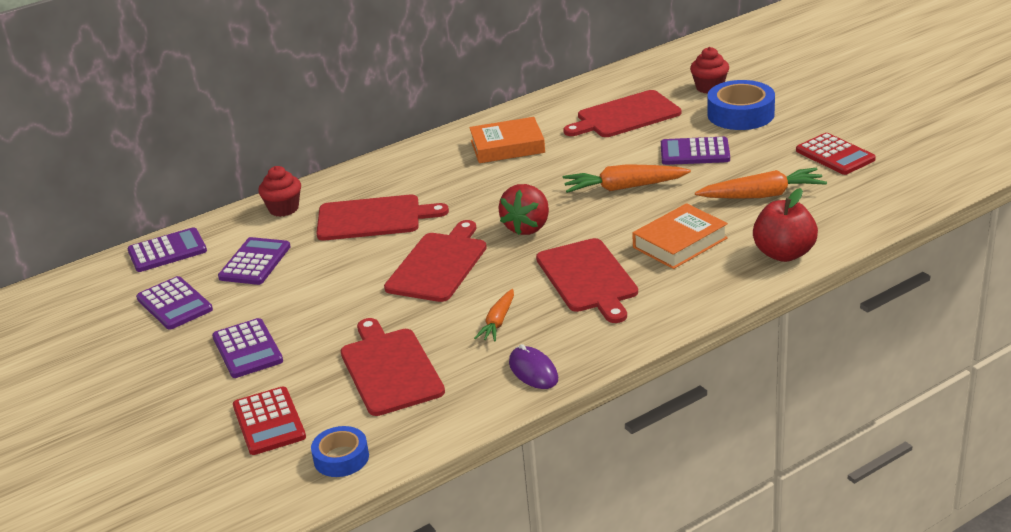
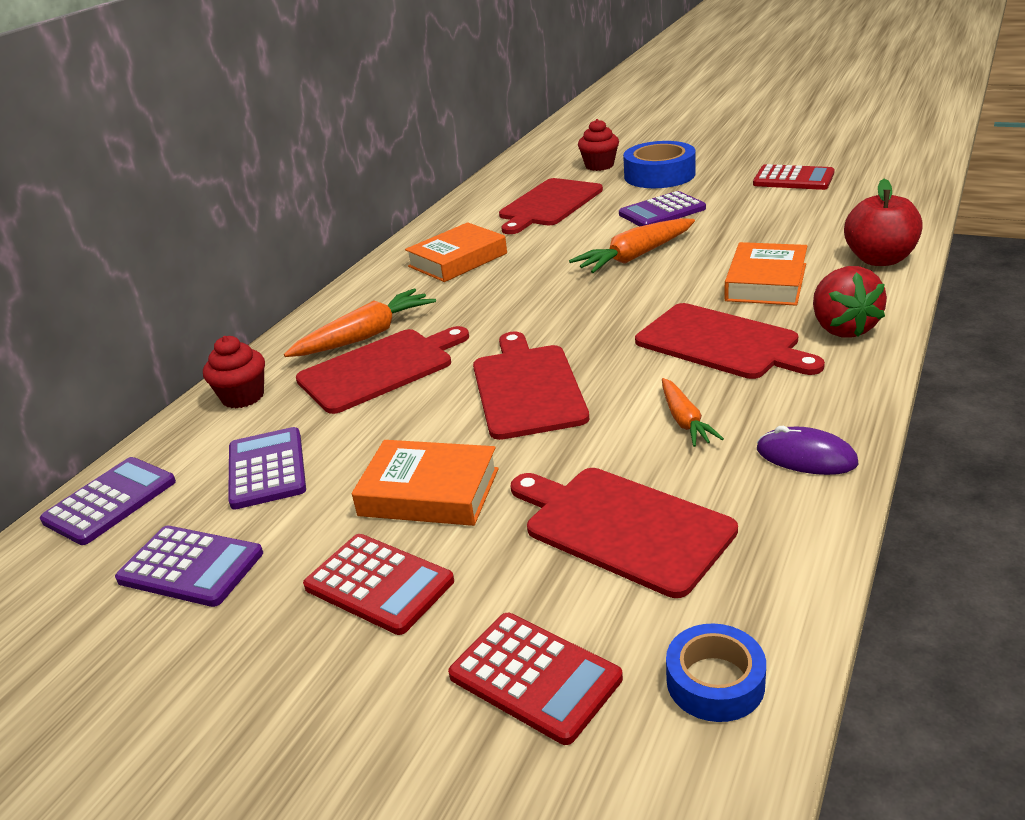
camera: 30 degrees left, 0 degrees up
(247, 349) = (379, 584): purple calculator -> red calculator
(319, 309) = (429, 492): none -> orange book
(527, 227) = (582, 319): red strawberry -> red strawberry (842, 328)
(762, 195) = (780, 223): orange carrot -> orange carrot (365, 336)

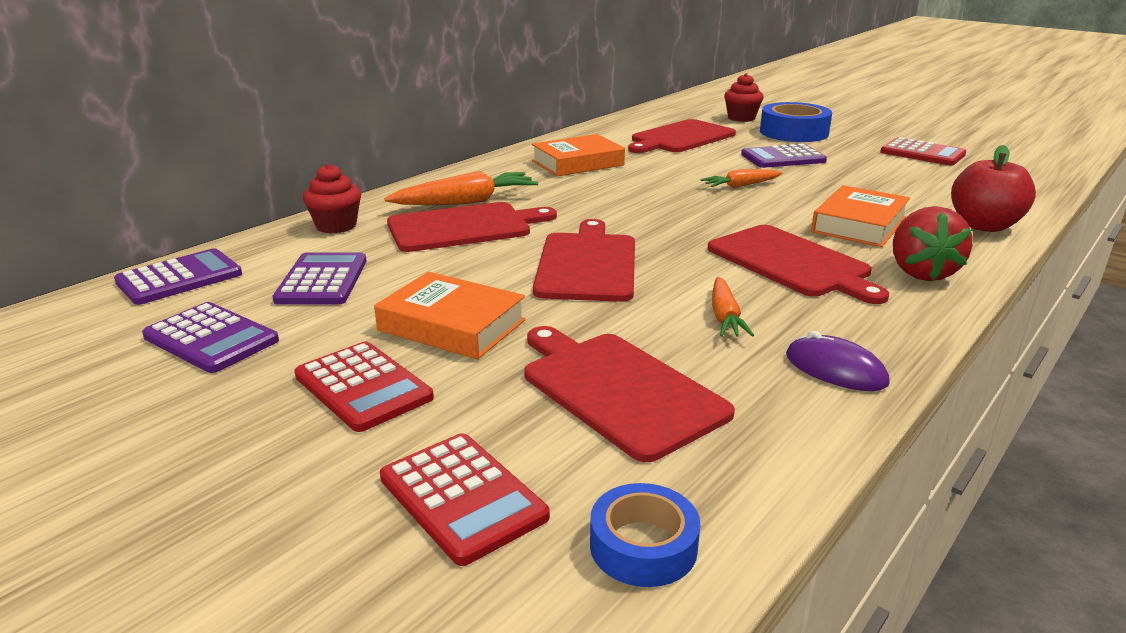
camera: 10 degrees right, 5 degrees down
(635, 257) = (741, 186): orange carrot -> orange carrot, size x0.61

